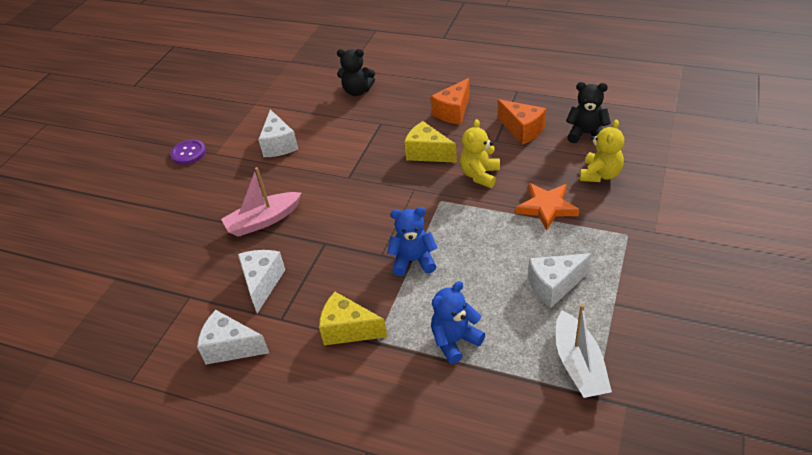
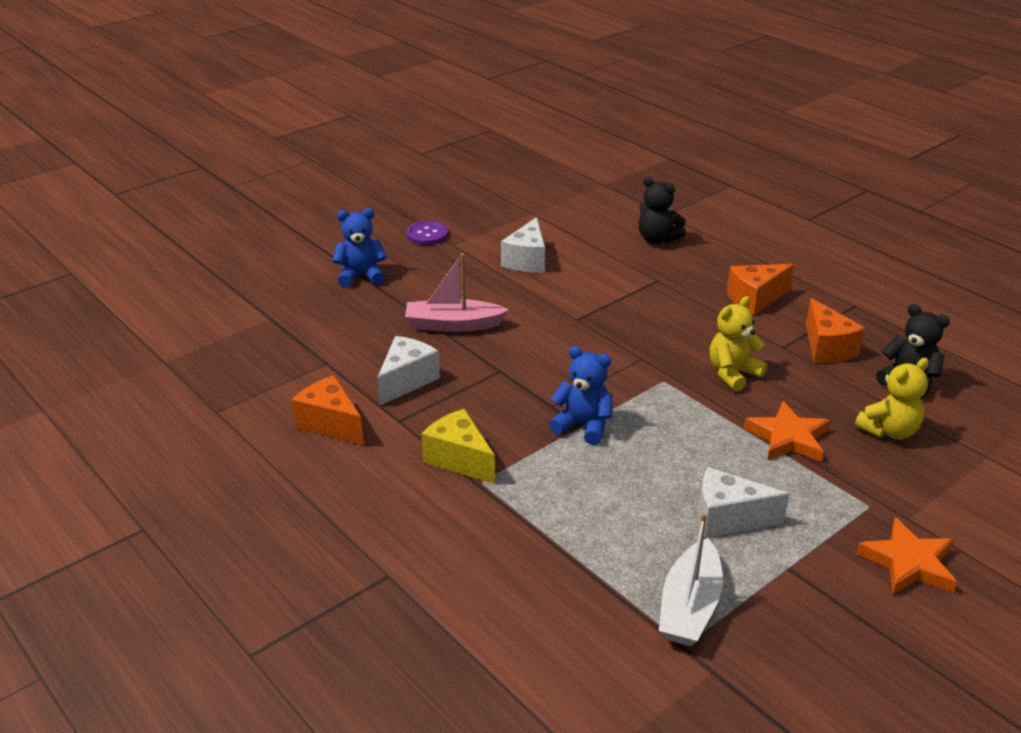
camera: 25 degrees right, 10 degrees down
(231, 347) = (330, 424): white cheese -> orange cheese
(427, 153) = (688, 329): yellow cheese -> none
(455, 341) = (565, 520): blue teddy bear -> blue teddy bear (361, 276)
(677, 264) = (908, 563): none -> orange star

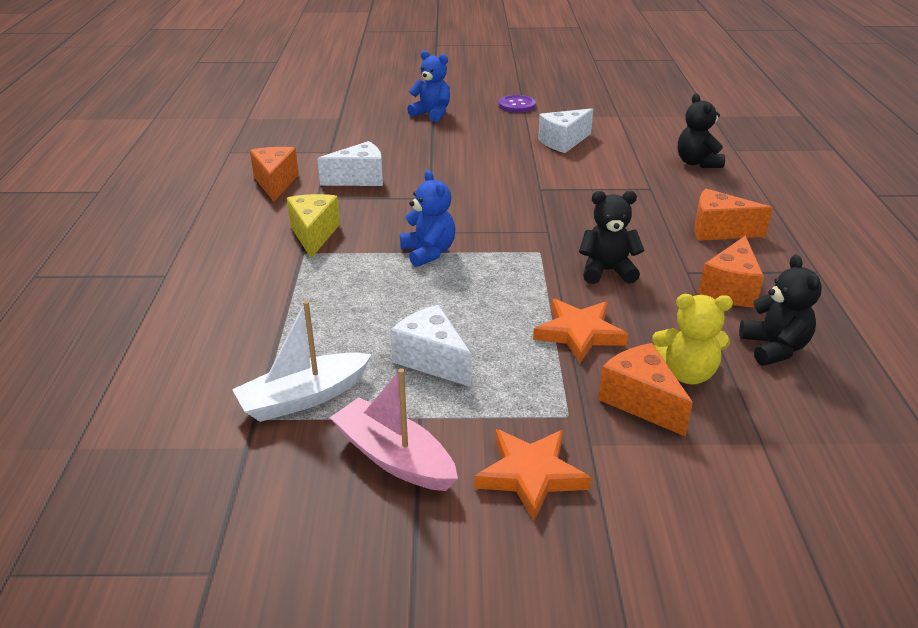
camera: 40 degrees right, 0 degrees up
(453, 325) = (444, 160): pink boat -> pink boat (394, 457)
(733, 374) = (607, 271): yellow teddy bear -> black teddy bear
(893, 468) = (641, 401): none -> orange cheese

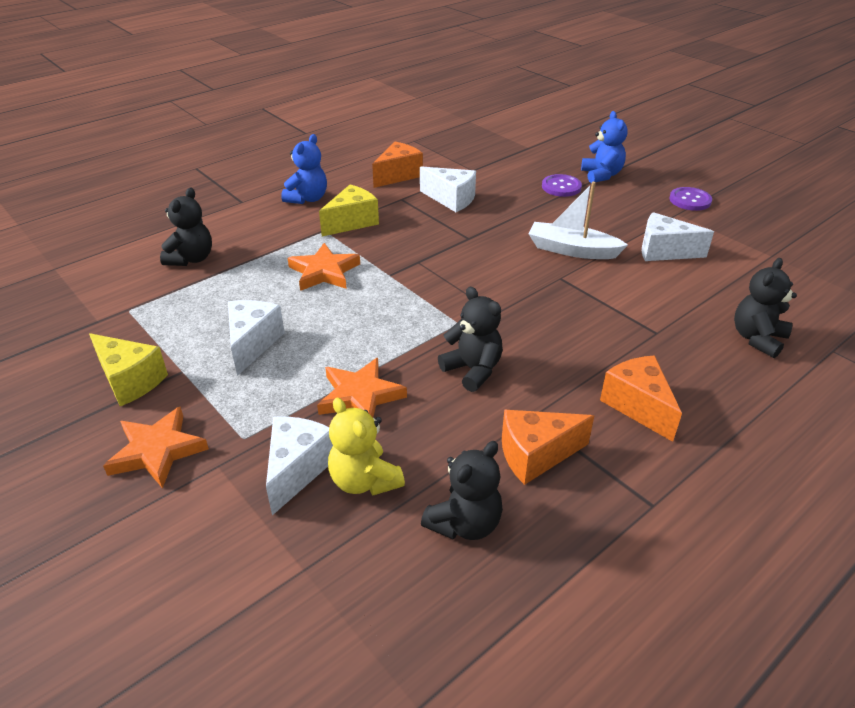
camera: 50 degrees right, 5 degrees up
(224, 344) = (191, 259): none -> black teddy bear
(303, 398) = (162, 315): white boat -> white boat (572, 250)
(373, 280) = (324, 272): none -> orange star
(394, 457) = (130, 381): pink boat -> yellow cheese
(421, 133) = (561, 187): none -> purple button
(428, 253) = (388, 276): blue teddy bear -> blue teddy bear (307, 199)
(641, 401) = (297, 470): orange cheese -> white cheese

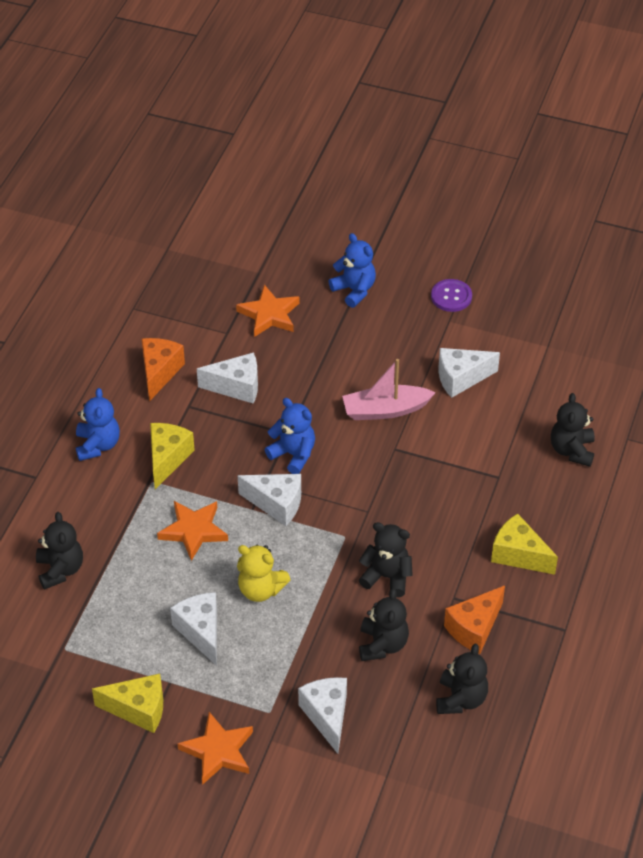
camera: 30 degrees left, 10 degrees up
(360, 396) = (322, 638): orange star -> orange star (269, 314)
(364, 481) = (377, 701): yellow teddy bear -> yellow teddy bear (260, 589)
(414, 279) = (276, 504): none -> white cheese
(418, 427) = (382, 644): none -> black teddy bear
(460, 252) = (293, 454): none -> blue teddy bear
(561, 187) = (327, 325): purple button -> none
(572, 250) = (385, 410): white boat -> pink boat
(638, 406) = (518, 554): orange cheese -> yellow cheese

